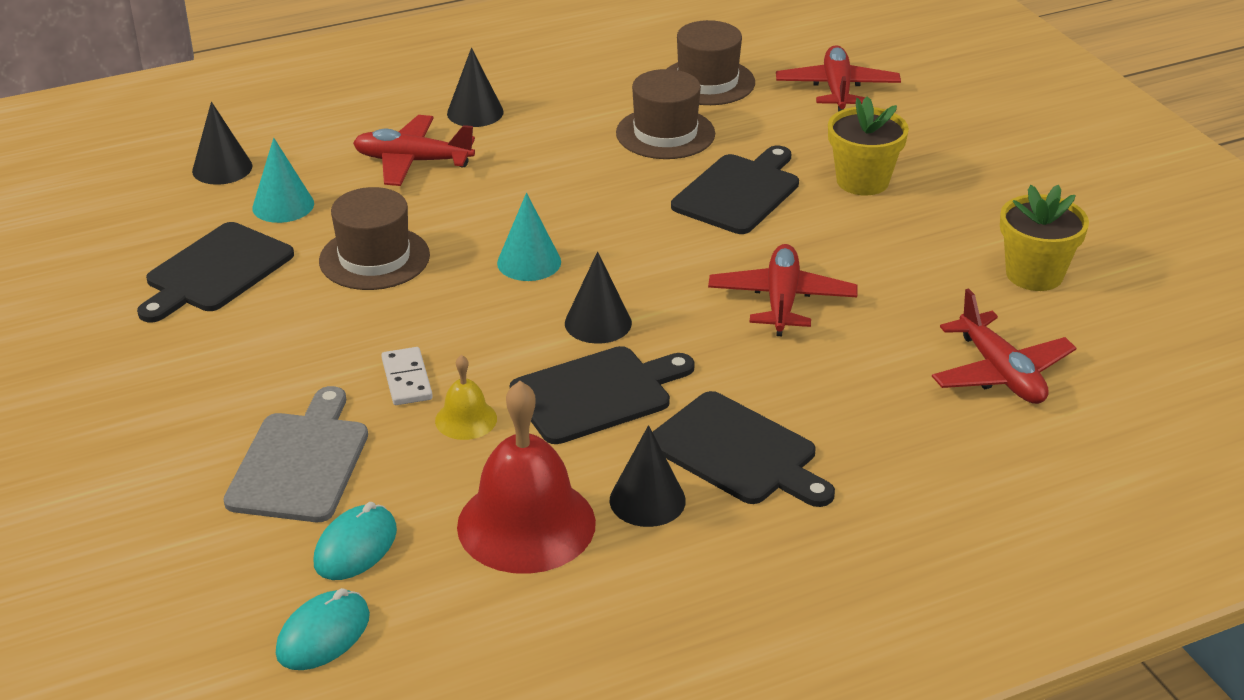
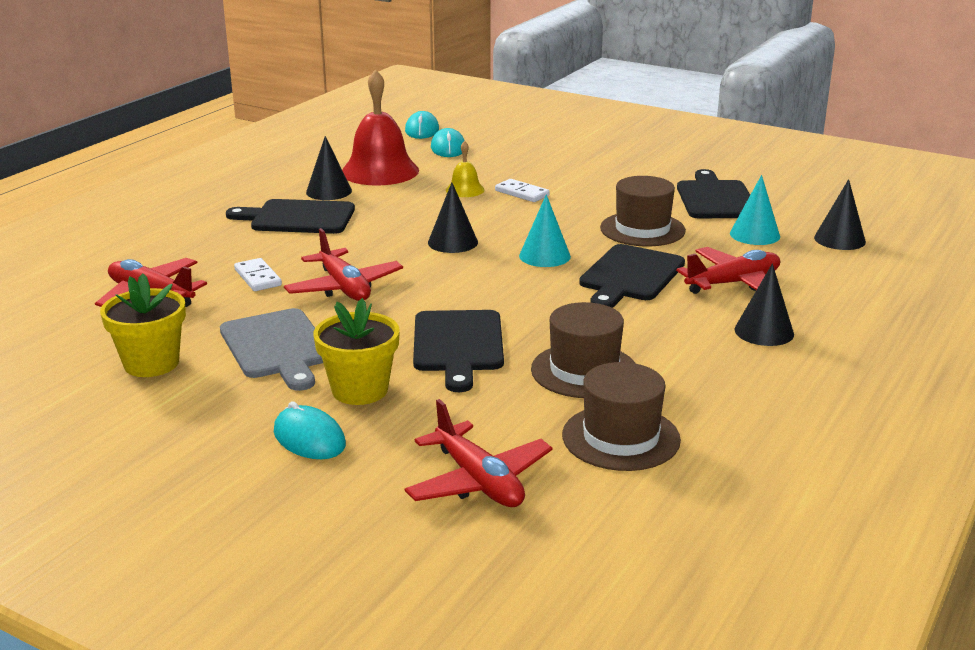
camera: 145 degrees right, 10 degrees down
(301, 462) = (519, 159): grey cutting board -> grey cutting board (277, 347)
(597, 394) = (408, 216): black cutting board -> black cutting board (630, 276)
(865, 353) = (257, 277): none -> white domino
(933, 157) = (309, 438): none -> turquoise mouse

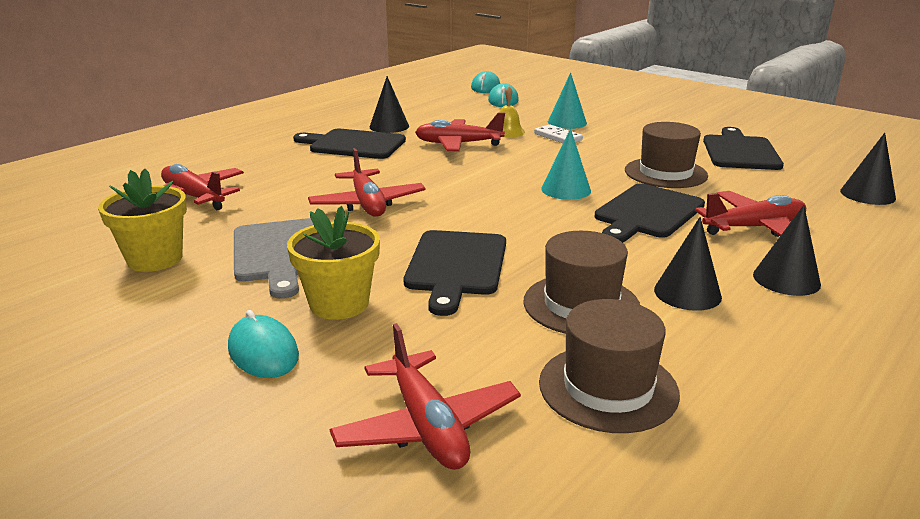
camera: 10 degrees right, 0 degrees up
(257, 277) = (294, 190): white domino -> none
(380, 171) = (439, 114): red bell -> none
(415, 209) = (458, 144): none -> red plane
(452, 242) = (482, 172): black cone -> black cone (687, 293)
(754, 235) = (778, 184): turquoise cone -> turquoise cone (567, 122)

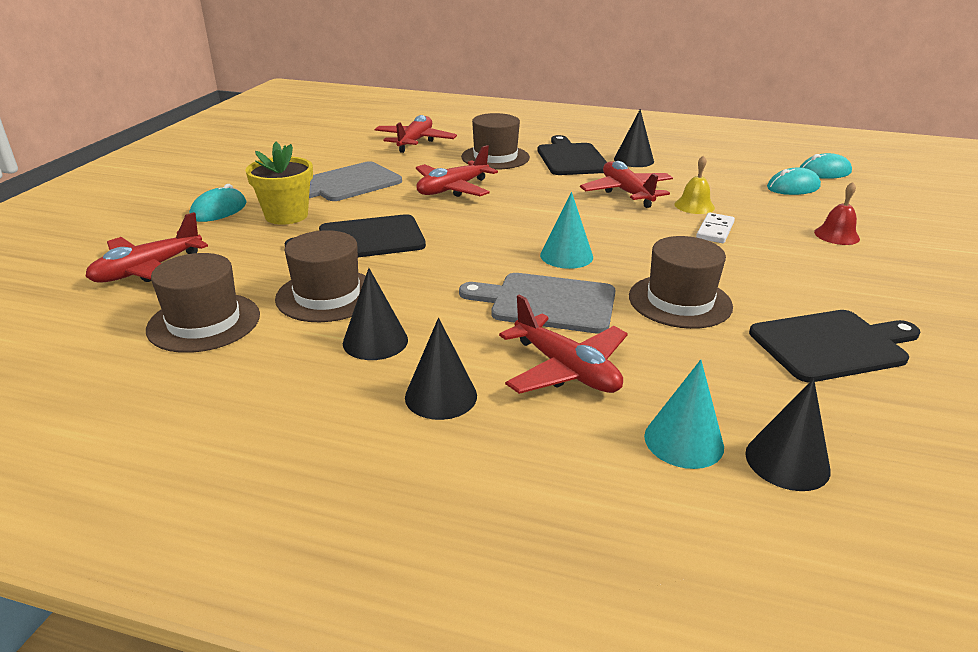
camera: 65 degrees right, 5 degrees up
(155, 259) = (318, 157): yellow flower pot -> none
(305, 171) = (495, 157): none -> brown hat
(567, 122) = (772, 228): turquoise cone -> turquoise cone (683, 441)
(592, 111) = (836, 235): none -> red bell
(647, 213) = (547, 303): black cutting board -> grey cutting board

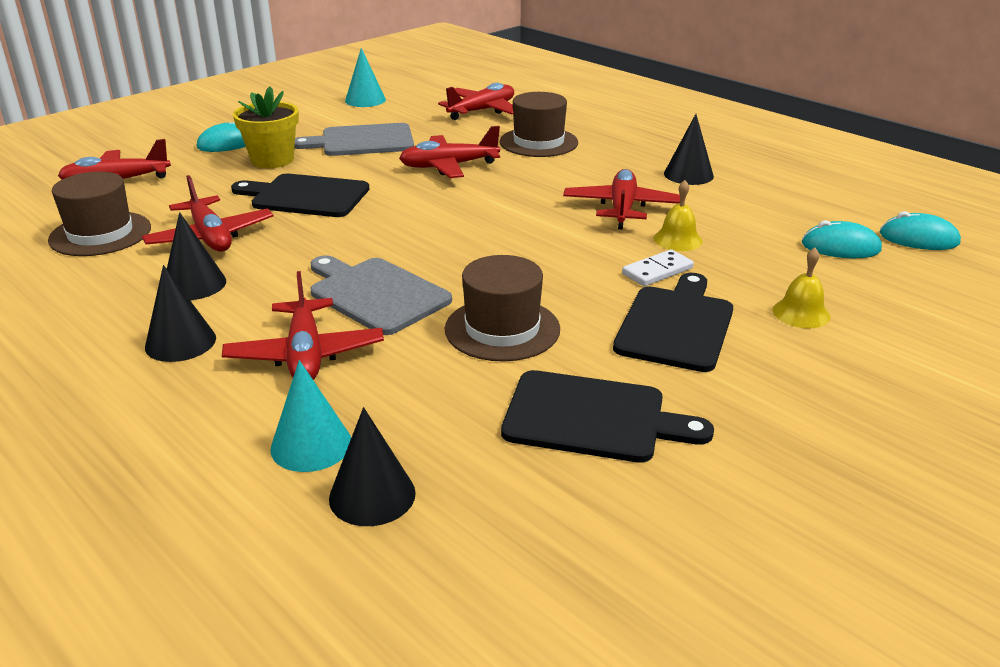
camera: 30 degrees right, 0 degrees up
(327, 295) = (210, 237): brown hat -> red plane
(566, 256) = (459, 256): turquoise cone -> turquoise cone (365, 100)
(571, 158) = (619, 159): black cutting board -> black cutting board (676, 325)
(836, 235) = (801, 313): red bell -> yellow bell

